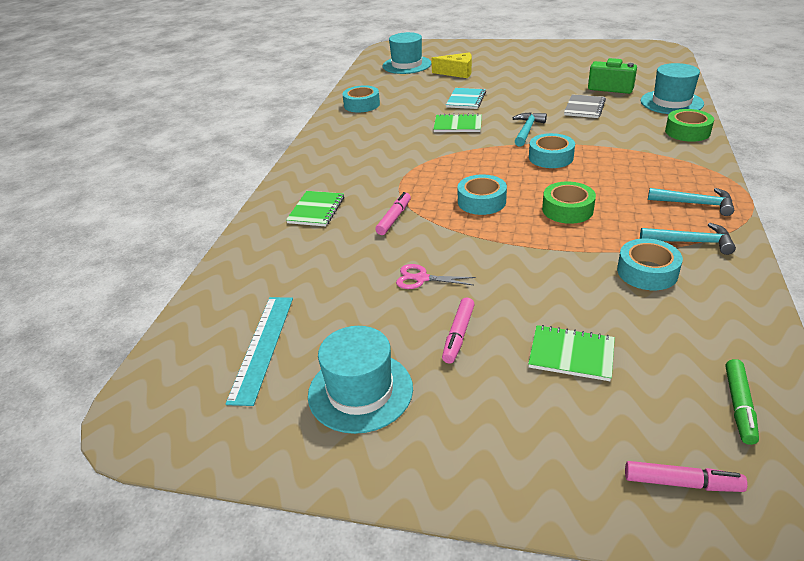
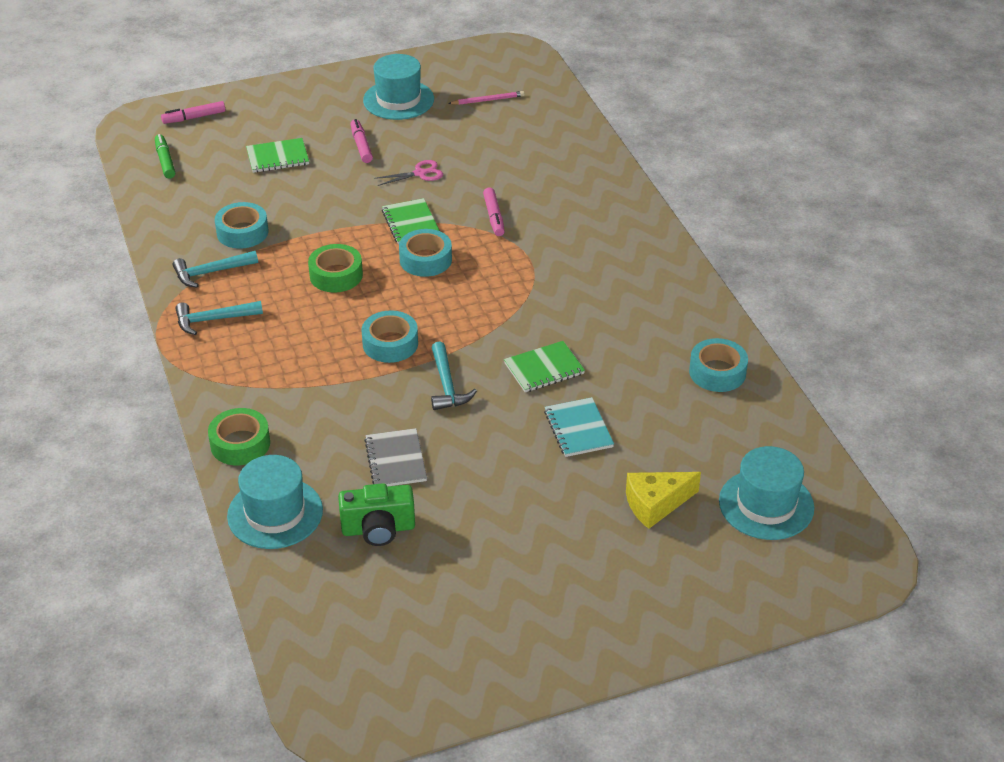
camera: 145 degrees right, 5 degrees up
(262, 347) = (488, 100): turquoise ruler -> pink pencil
(316, 210) = (576, 202): green notebook -> green notebook (410, 223)

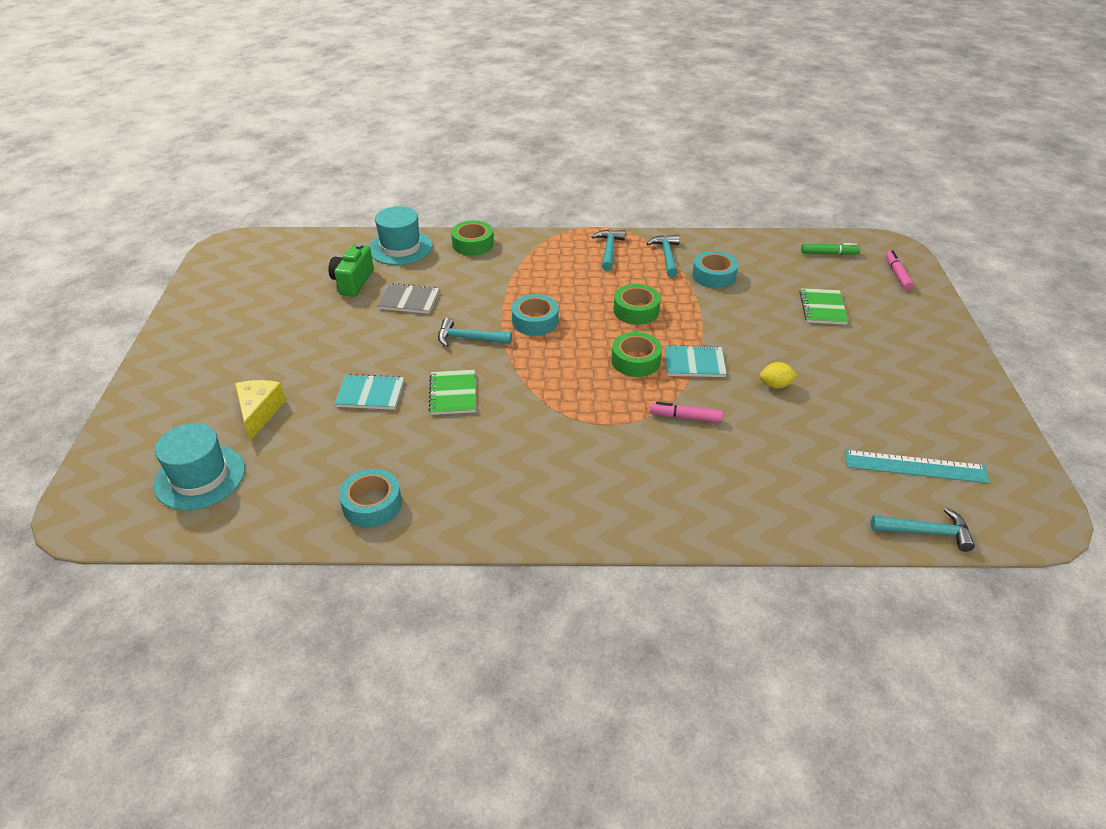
camera: 110 degrees right, 0 degrees up
(361, 146) = (833, 358): pink marker -> none
(398, 100) = (920, 398): turquoise hat -> none
(410, 223) = (694, 363): green notebook -> turquoise notebook
(420, 173) = (775, 385): pink scissors -> yellow lemon
(425, 260) = (635, 361): turquoise tape -> green tape
(488, 100) = (915, 466): pink pencil -> turquoise ruler
(557, 94) = (926, 532): none -> turquoise hammer

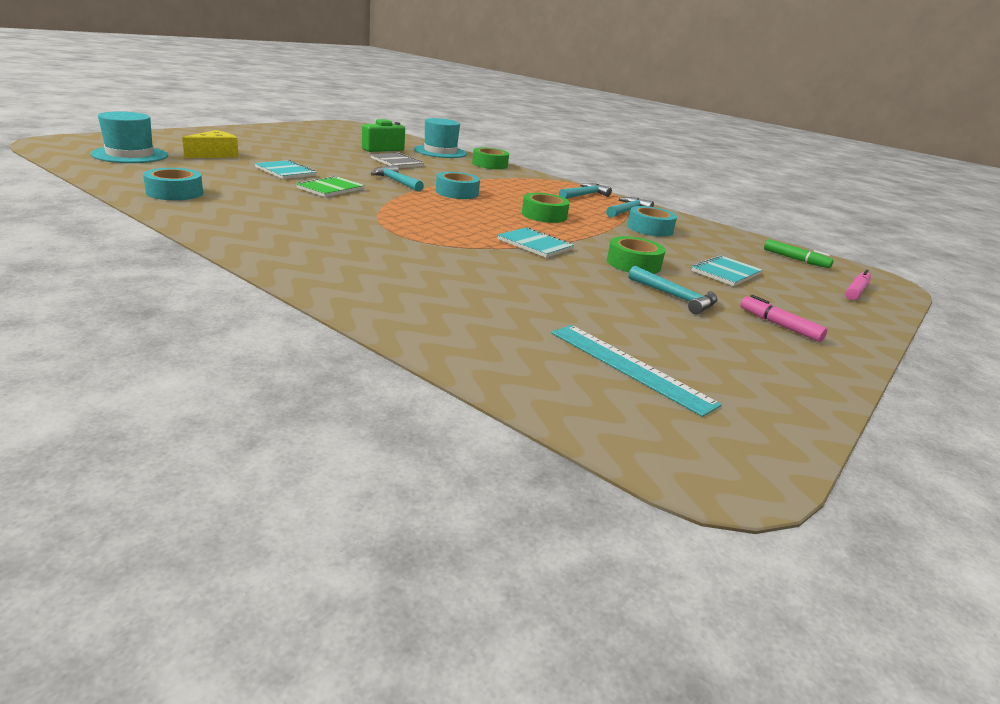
camera: 35 degrees right, 15 degrees down
(635, 361) = (489, 227): green tape -> green tape (633, 264)
(686, 417) = (465, 256): pink marker -> pink marker (779, 325)
(775, 385) = (584, 278): yellow lemon -> none
(822, 308) = (725, 273): green notebook -> turquoise notebook
(926, 532) = (545, 399): turquoise hammer -> turquoise hammer (675, 297)

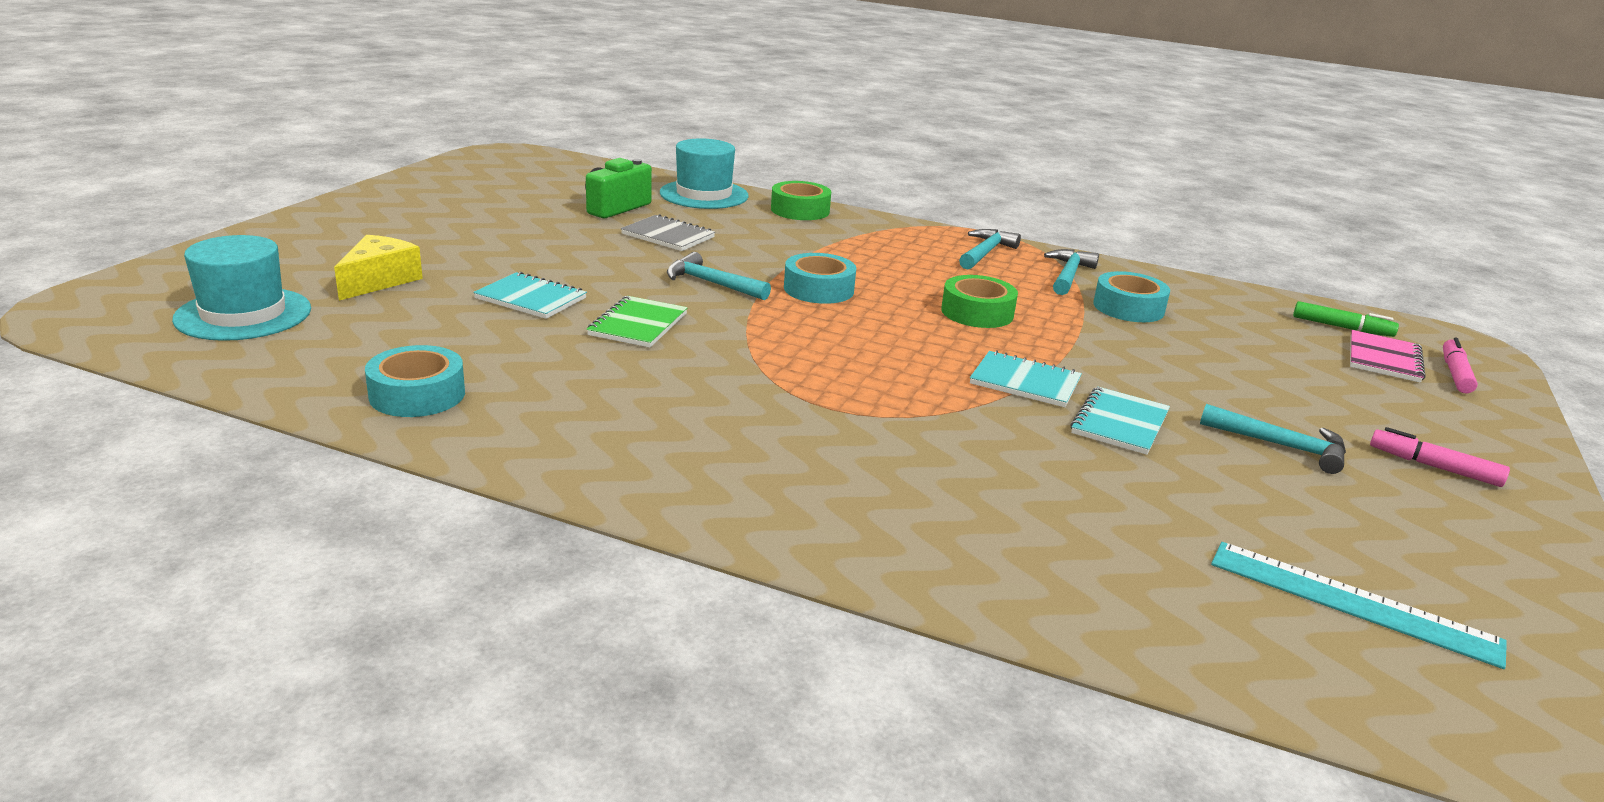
camera: 15 degrees left, 0 degrees up
(633, 264) = (1175, 390): green tape -> none
(725, 273) = (1291, 378): turquoise notebook -> turquoise notebook (1119, 423)
(808, 276) = (1384, 359): none -> pink notebook

